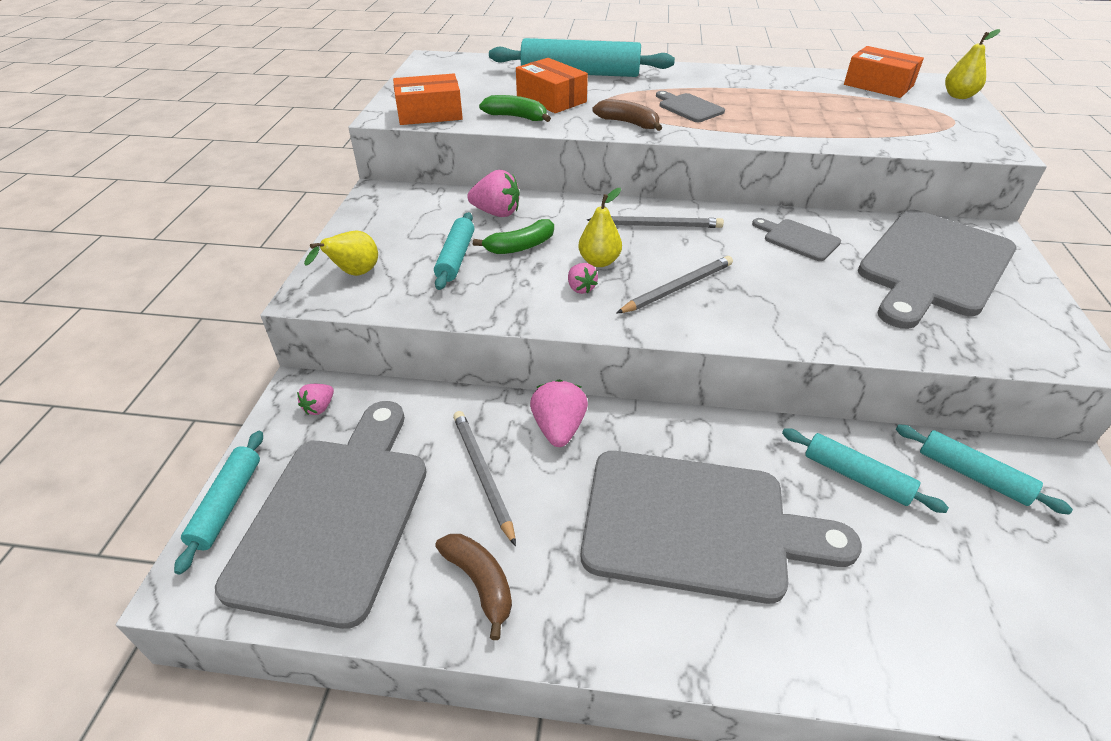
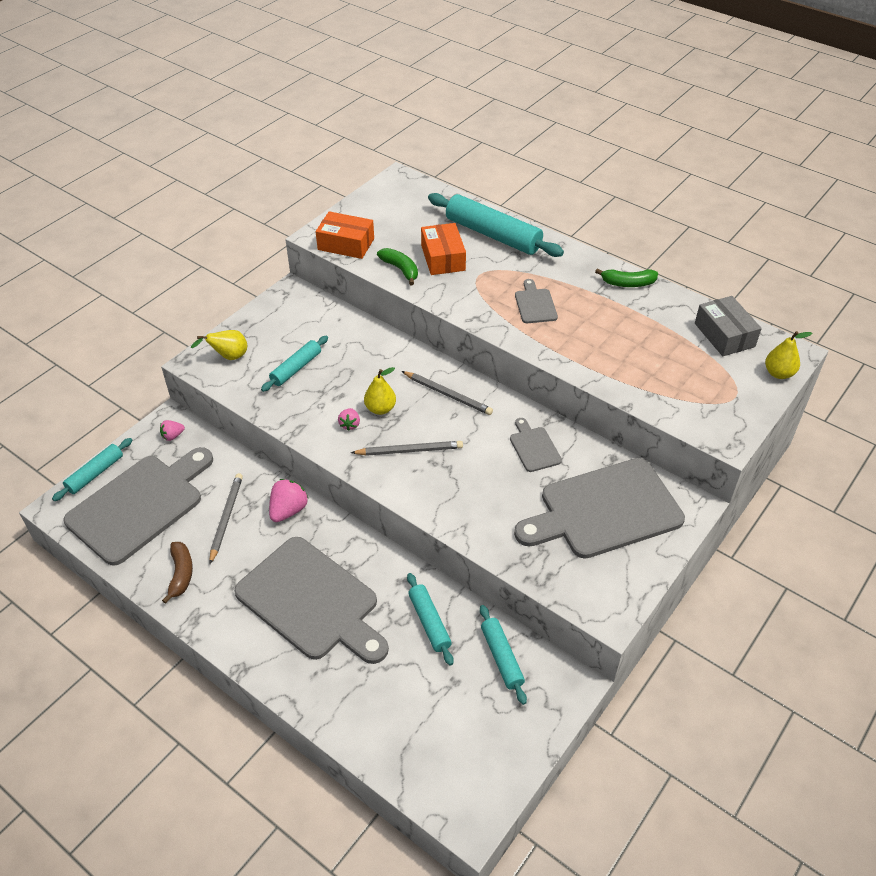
camera: 30 degrees right, 5 degrees up
(496, 213) = (352, 340): pink strawberry -> none
(520, 246) = (342, 375): green banana -> green banana (627, 283)
(628, 123) = (472, 305): brown banana -> none
(878, 85) = (724, 335): orange box -> grey box

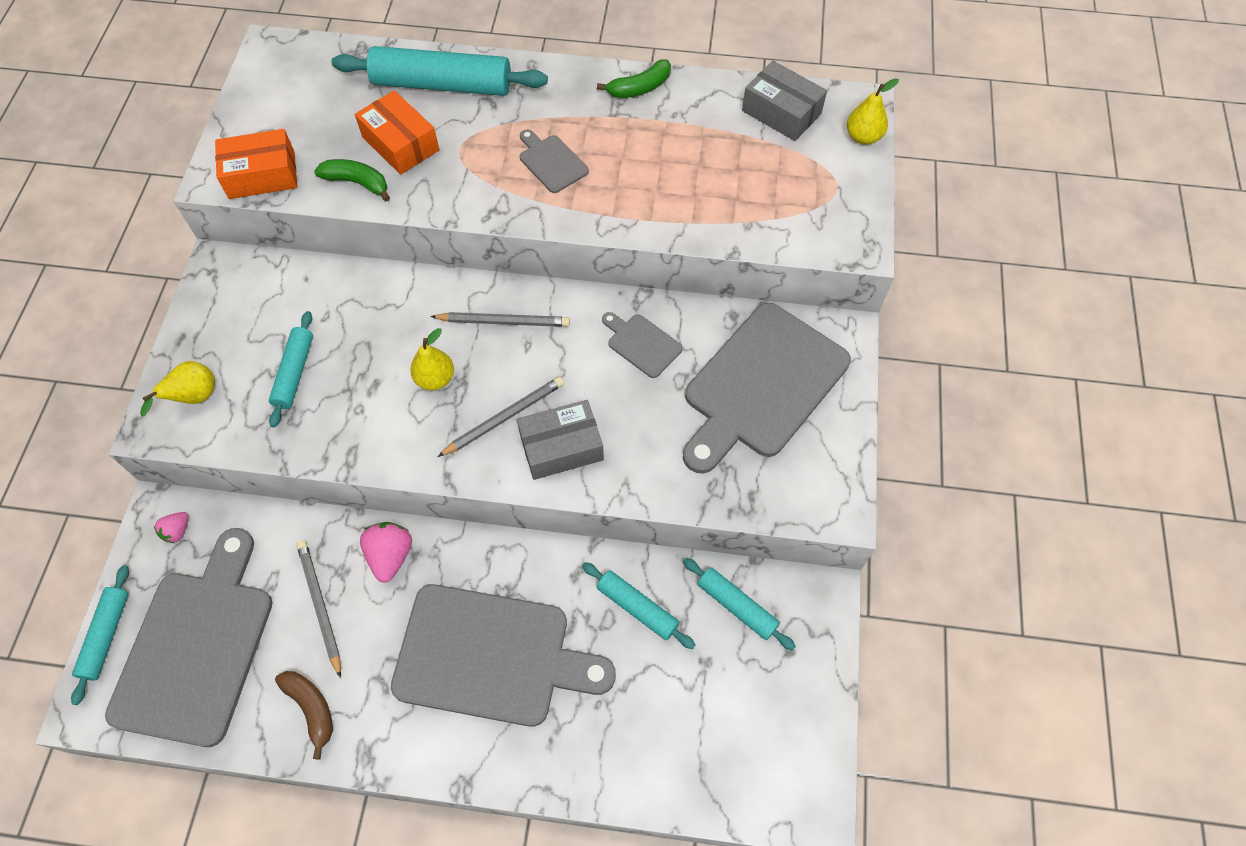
camera: 30 degrees left, 15 degrees up
(350, 424) = (411, 418): pink strawberry -> none
(435, 484) = (561, 447): none -> grey box

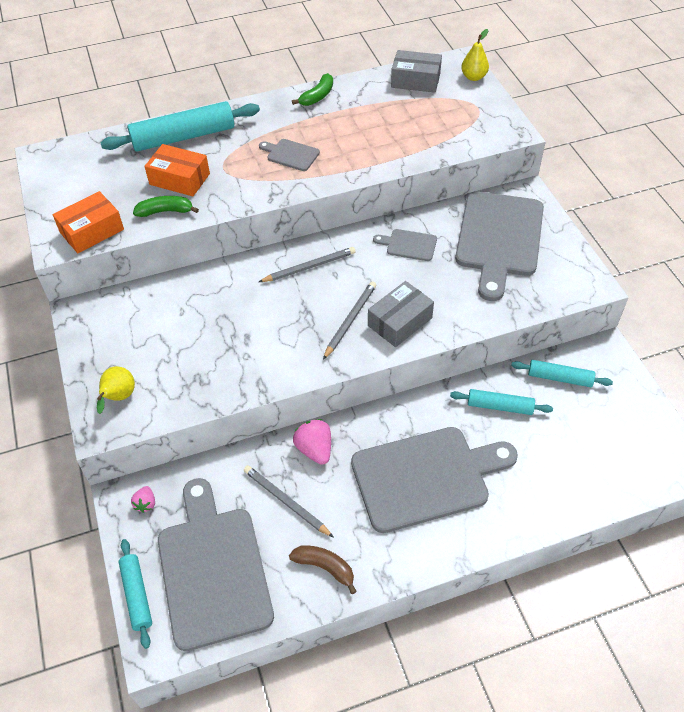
camera: 25 degrees left, 10 degrees down
(294, 373) = (183, 353): turquoise rolling pin -> none
(435, 379) = (287, 317): yellow pear -> none

